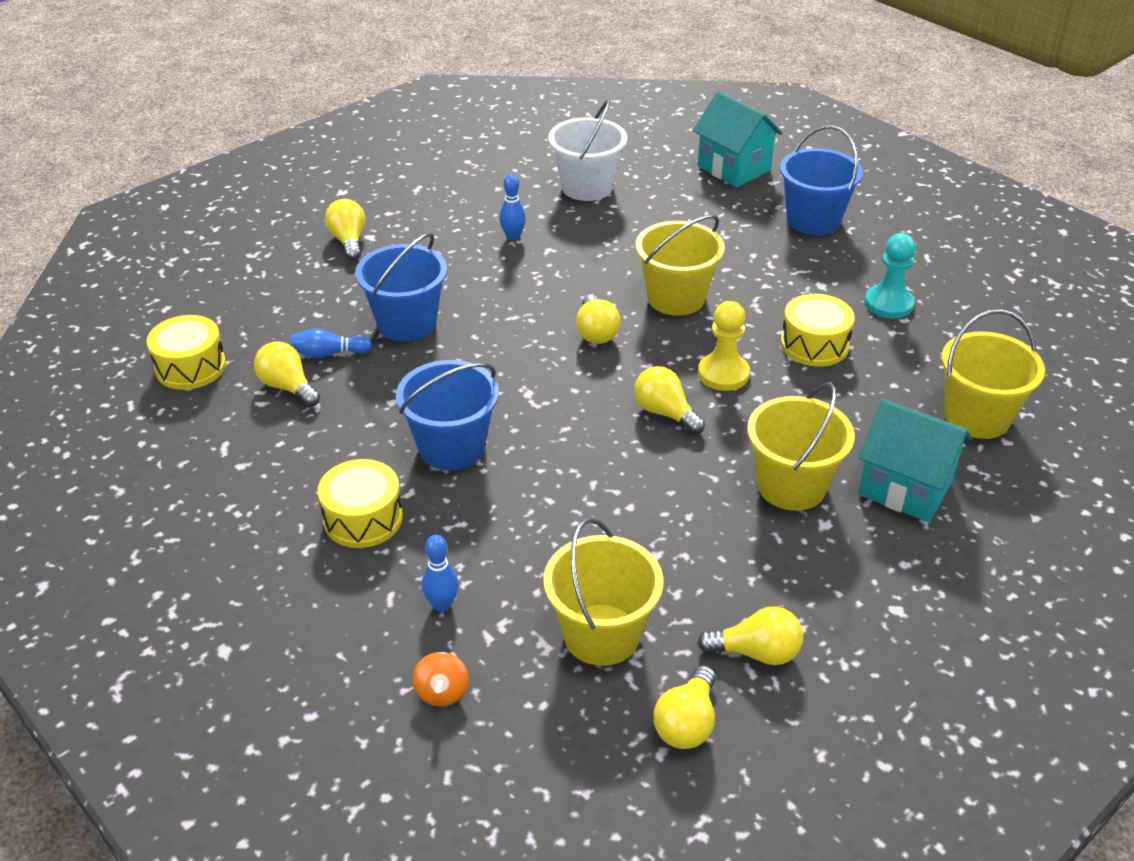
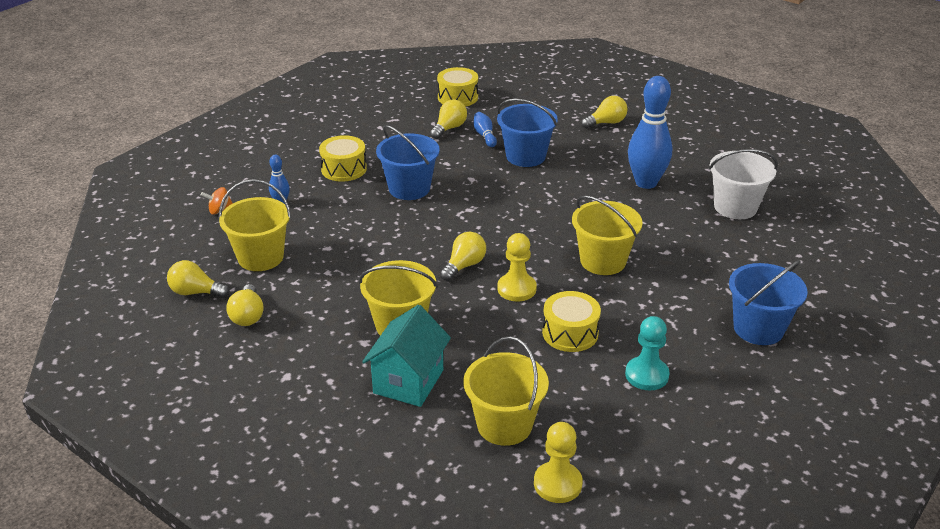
camera: 80 degrees right, 5 degrees down
(513, 237) = (646, 183): blue bowling pin -> blue bowling pin, size x2.18
(596, 332) = (545, 229): yellow light bulb -> none
(734, 168) = (817, 279): turquoise house -> none
(1062, 391) = (557, 484): none -> yellow pawn

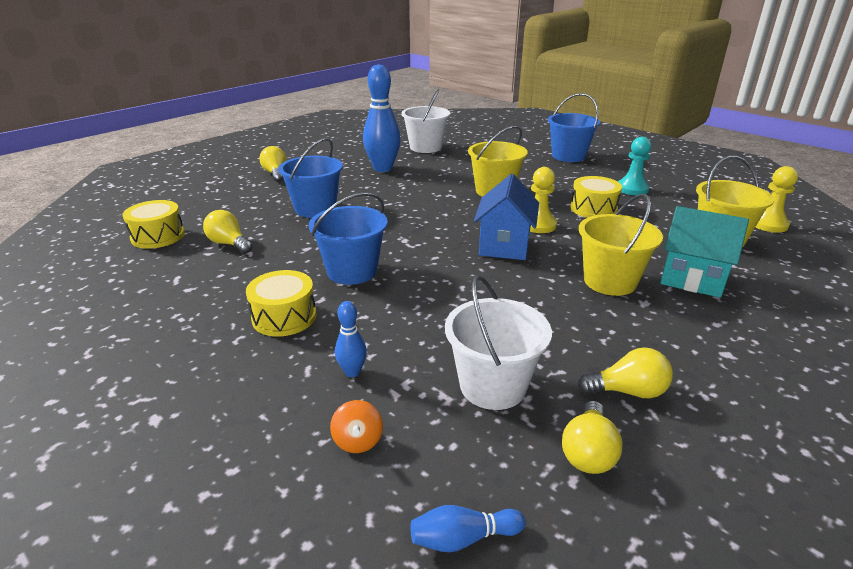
camera: 85 degrees left, 5 degrees down
(260, 257) = (493, 386): yellow bucket -> white bucket
(464, 265) = (504, 246): yellow light bulb -> blue house
(484, 135) = (260, 226): blue bowling pin -> blue bowling pin (463, 538)

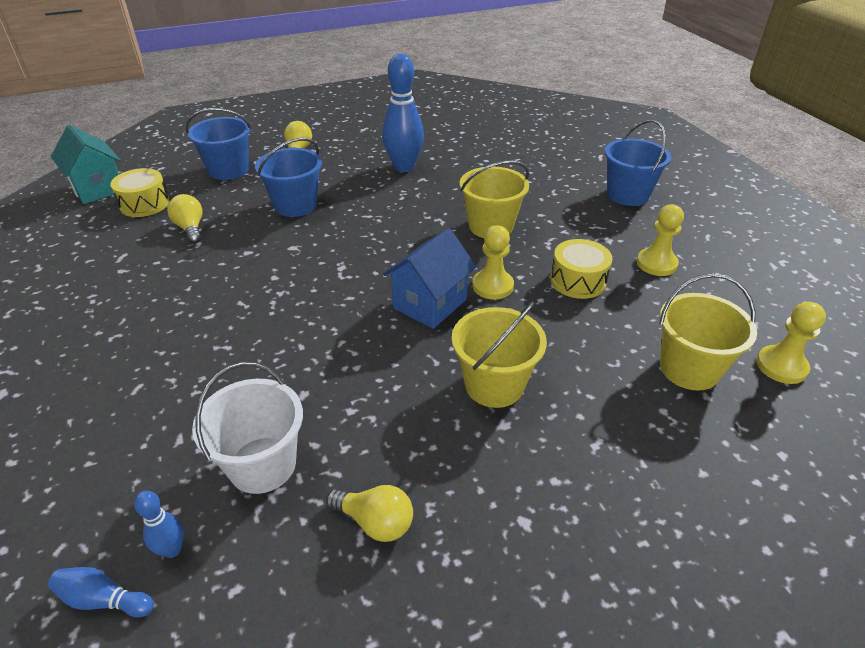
camera: 25 degrees right, 10 degrees up
(284, 317) = (165, 325): yellow drum -> none
(352, 271) = (262, 292): blue bucket -> blue bucket (228, 170)
(352, 372) = (166, 404): blue bowling pin -> blue bowling pin (172, 549)
(358, 441) = (112, 474): orange spinning top -> none
(425, 147) = (475, 146): white bucket -> none
(588, 452) = (274, 569): yellow light bulb -> none
(632, 189) = (656, 264): turquoise pawn -> yellow pawn
(692, 279) = (592, 413): turquoise house -> turquoise house (98, 189)

